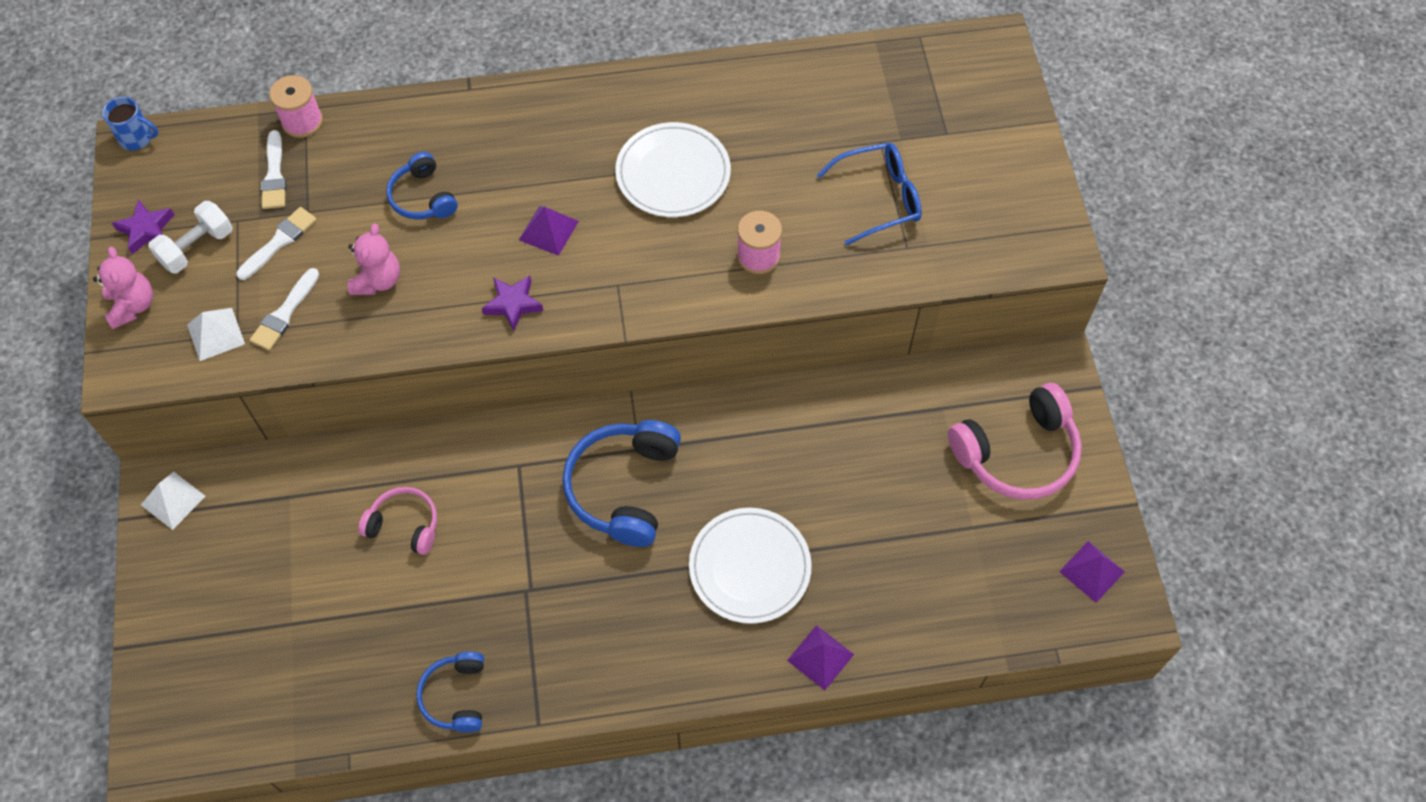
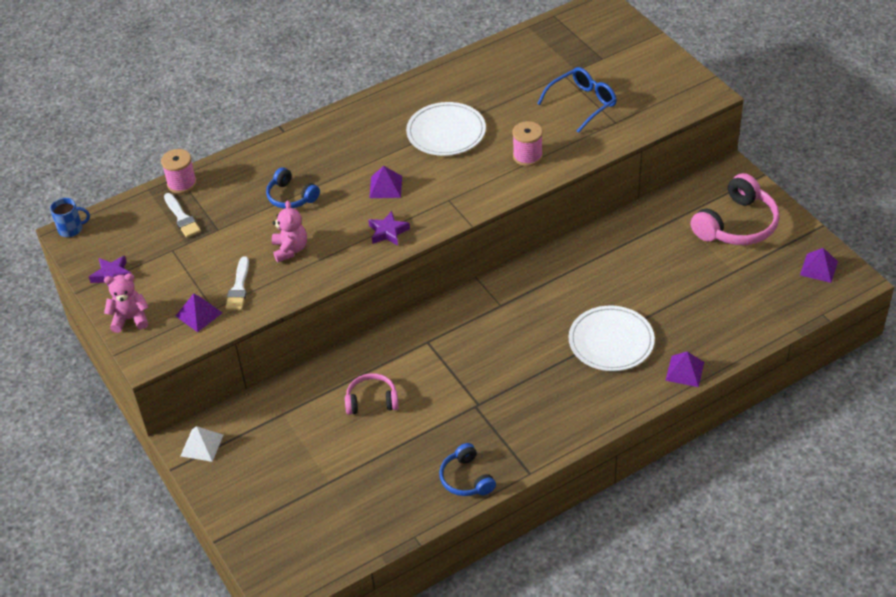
camera: 20 degrees left, 15 degrees down
(132, 306) = (130, 319): pink teddy bear -> pink teddy bear turned 60 degrees counterclockwise
(197, 247) = (154, 273): white dumbbell -> none
(215, 334) = (198, 314): white pyramid -> purple pyramid
(279, 242) = (209, 251): white brush -> none
(624, 488) = (504, 329): blue headphones -> none

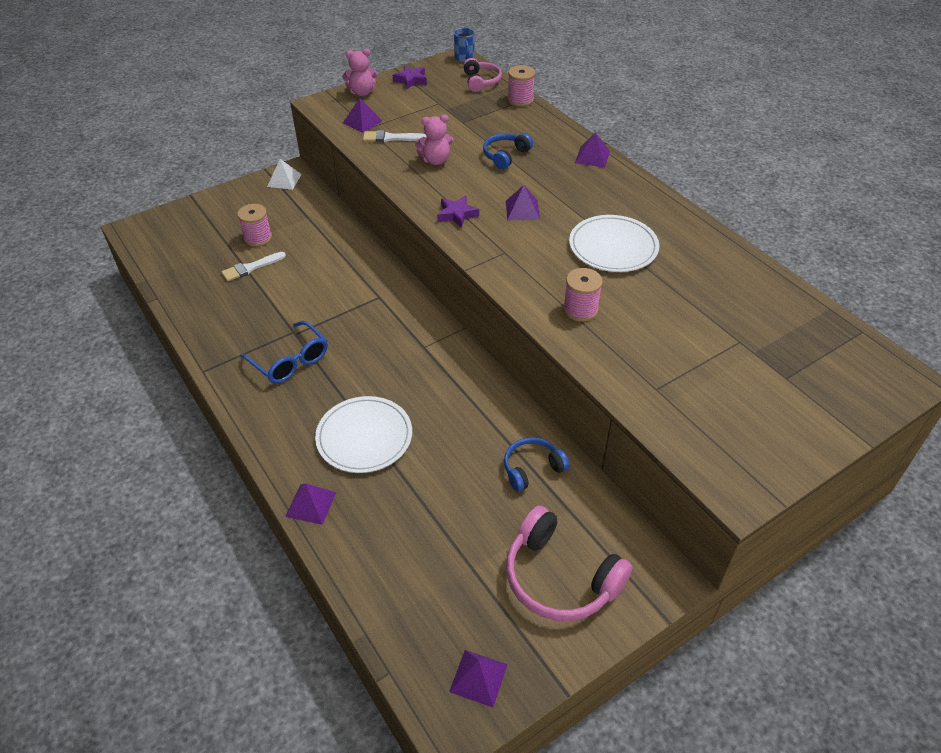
camera: 85 degrees right, 0 degrees up
(130, 319) = (362, 92): pink teddy bear -> pink teddy bear turned 90 degrees clockwise
(182, 218) = (477, 104): white brush -> white brush (251, 268)
(303, 136) = (592, 157): none -> purple pyramid
(316, 456) = (258, 238): none -> pink spool
(372, 401) = (312, 265): pink headphones -> pink headphones (481, 81)
(466, 478) = (209, 328): blue headphones -> blue headphones (532, 468)
(583, 103) = (687, 358): blue glasses -> blue glasses (290, 361)

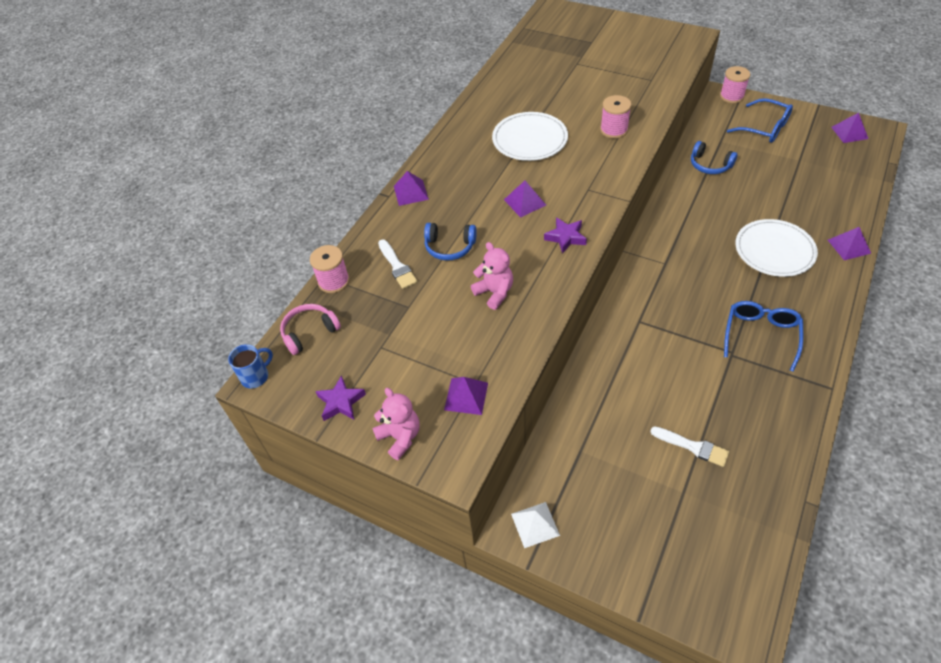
camera: 115 degrees left, 5 degrees up
(258, 238) = (648, 474): pink spool -> pink spool (731, 96)
(390, 138) = (480, 351): white brush -> white brush (397, 266)
(560, 577) = (765, 128): pink headphones -> blue glasses

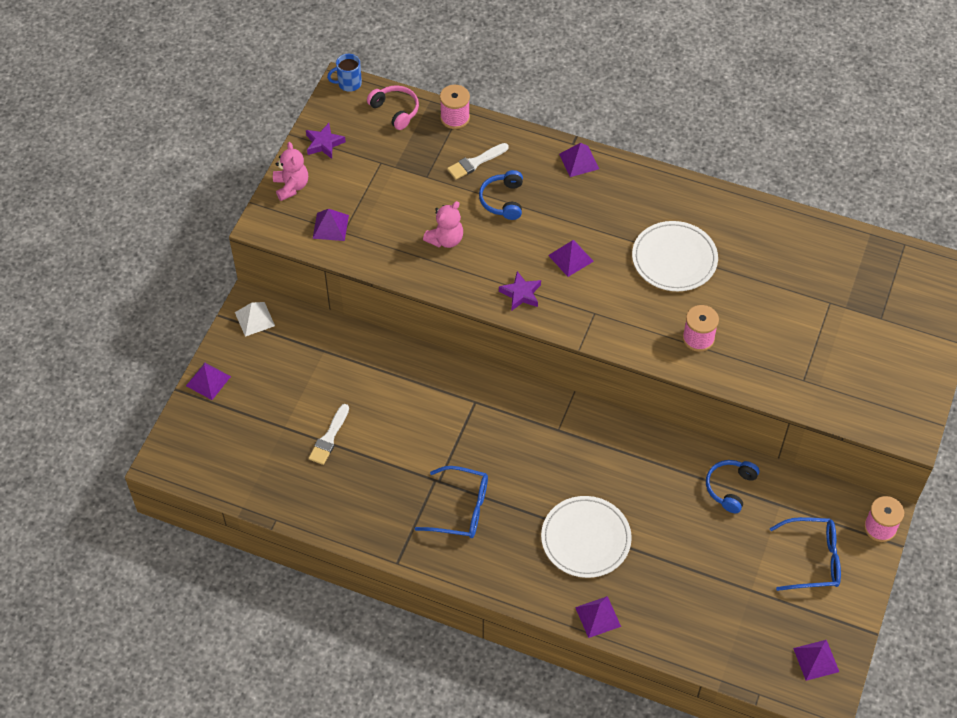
camera: 80 degrees right, 5 degrees up
(256, 376) = (348, 83): blue mug -> blue mug turned 120 degrees clockwise
(400, 437) = (291, 186): pink teddy bear -> pink teddy bear turned 60 degrees counterclockwise
(624, 578) = (208, 381): none -> purple pyramid
(765, 128) = (813, 559): blue glasses -> blue glasses turned 120 degrees counterclockwise

